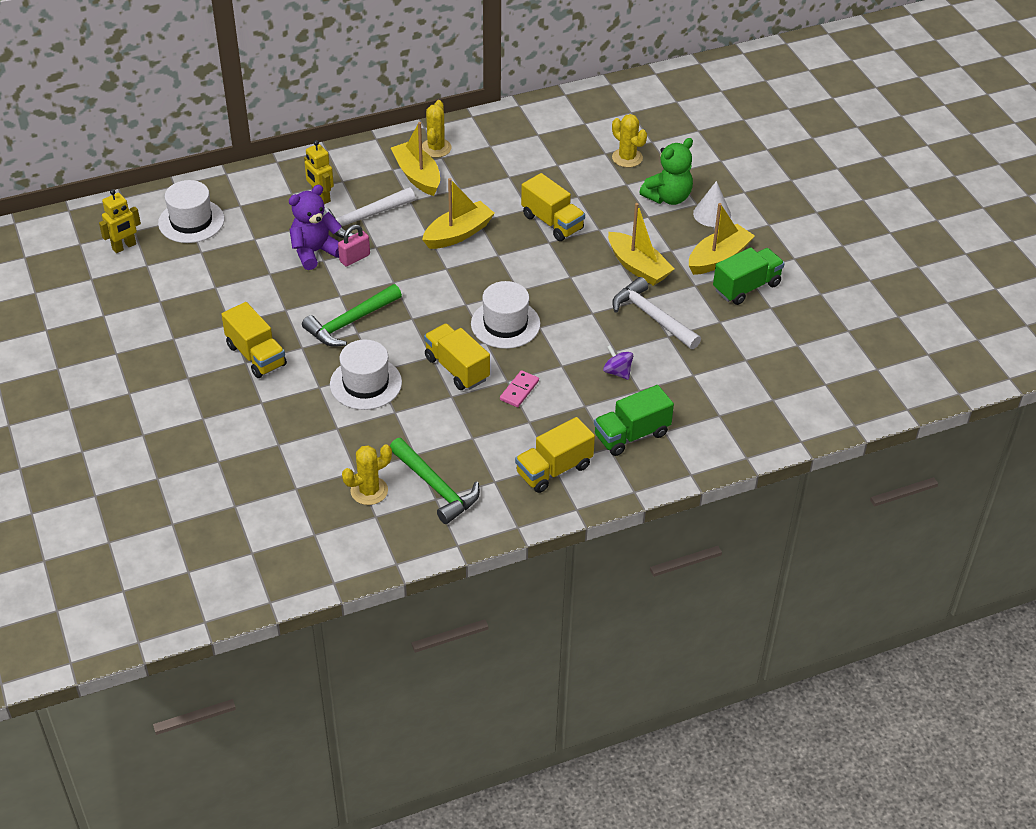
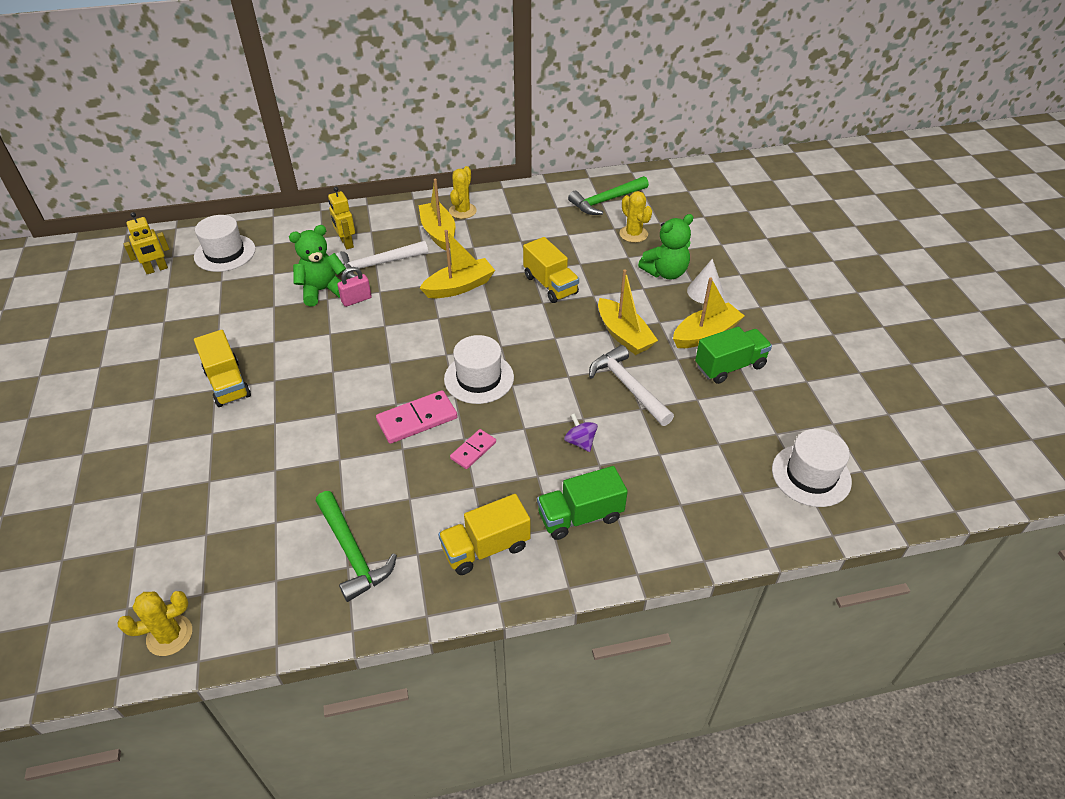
camera: 10 degrees right, 0 degrees up
(315, 252) = (322, 290): purple teddy bear -> green teddy bear
(350, 322) = (329, 360): green hammer -> green hammer (606, 201)
(366, 383) = (321, 425): white hat -> white hat (811, 475)
(369, 491) = (280, 548): yellow cactus -> yellow cactus (169, 635)
(457, 368) = (417, 419): yellow truck -> pink domino

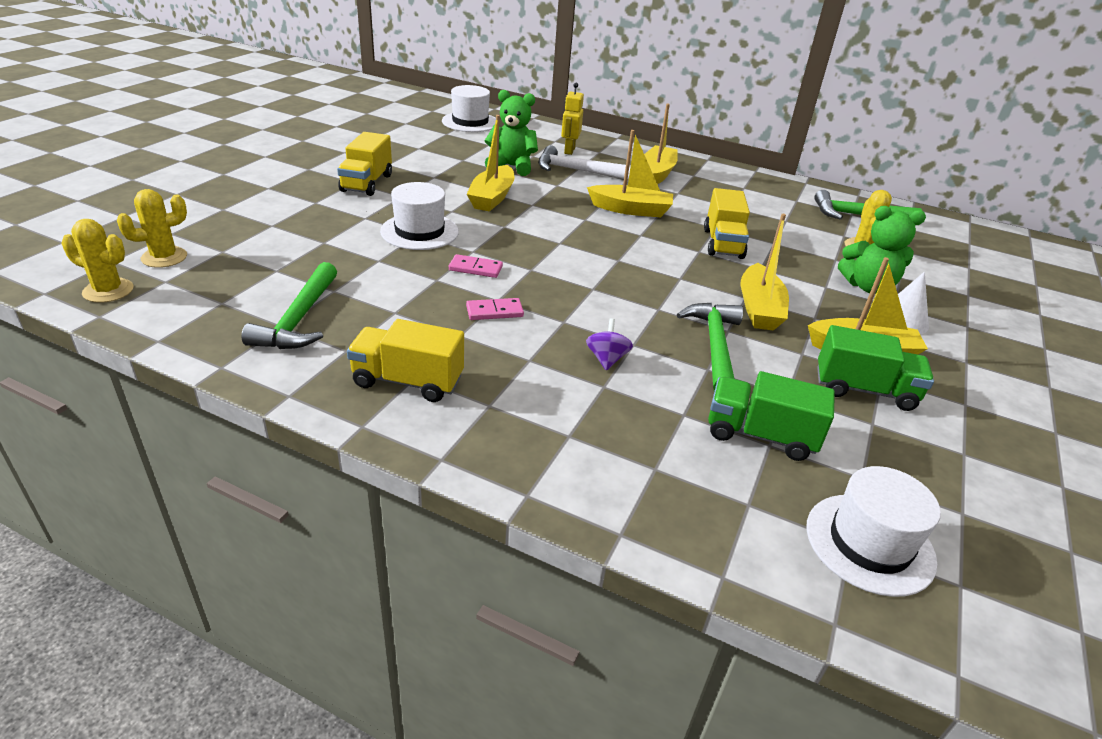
camera: 35 degrees right, 10 degrees down
(156, 269) = (412, 112): yellow robot -> none
(347, 337) = (492, 197): none -> yellow boat
(356, 300) = (531, 182): pink padlock -> none
(417, 419) = (475, 268): pink domino -> pink domino, size x0.60
(462, 211) = (697, 170): yellow cactus -> yellow cactus (164, 257)
(479, 378) = (567, 270): white hat -> white hat (419, 231)
(580, 516) = (530, 412): green truck -> green truck (760, 435)
(628, 387) = (714, 346): white hammer -> green hammer

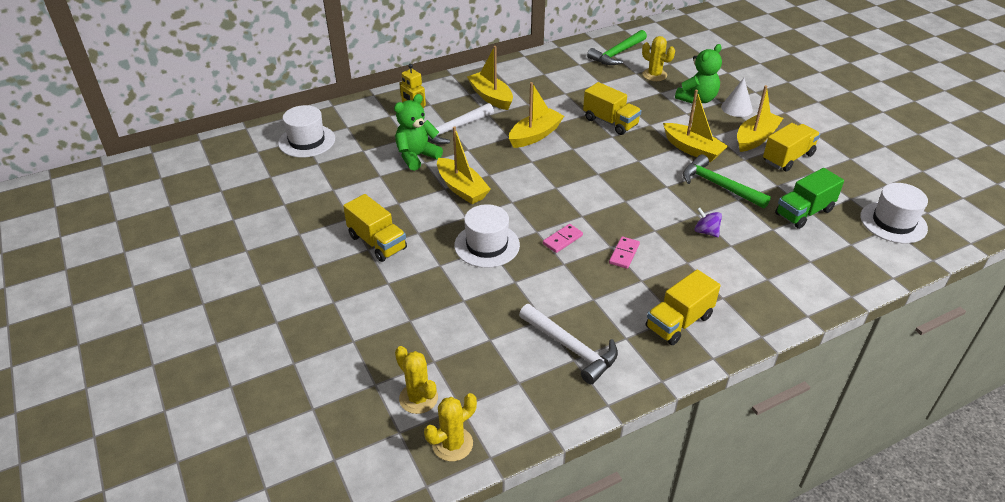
camera: 50 degrees left, 5 degrees up
(164, 257) = (418, 398): yellow cactus -> yellow cactus turned 45 degrees counterclockwise
(299, 319) = (571, 348): green hammer -> white hammer
(864, 390) = (788, 158): green truck -> yellow truck

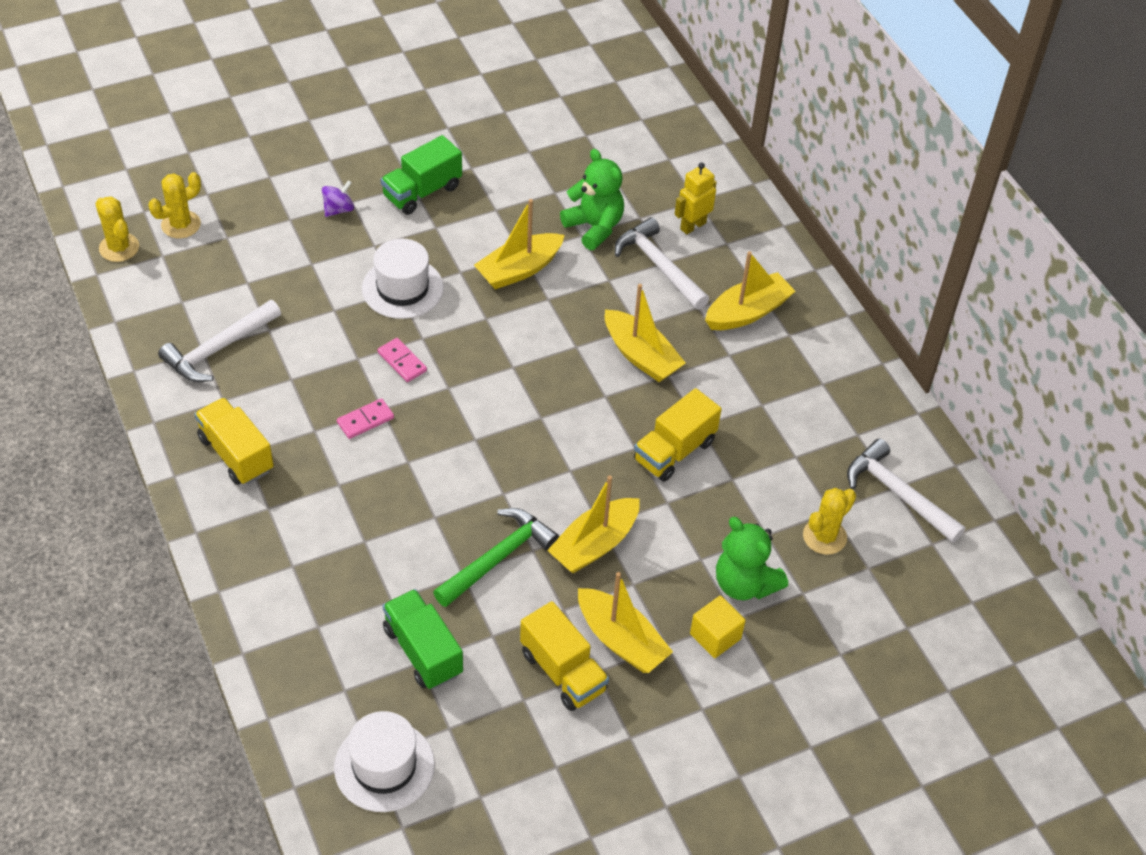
camera: 90 degrees right, 10 degrees up
(307, 141) = (636, 122): white hat -> none
(377, 242) = (422, 192): yellow truck -> green truck
(617, 54) = (898, 494): green hammer -> white hammer
(624, 254) = (365, 420): pink domino -> pink domino turned 60 degrees counterclockwise
(706, 232) = (396, 518): purple spinning top -> purple spinning top (338, 209)
(736, 108) = (715, 636): white cone -> yellow cube

